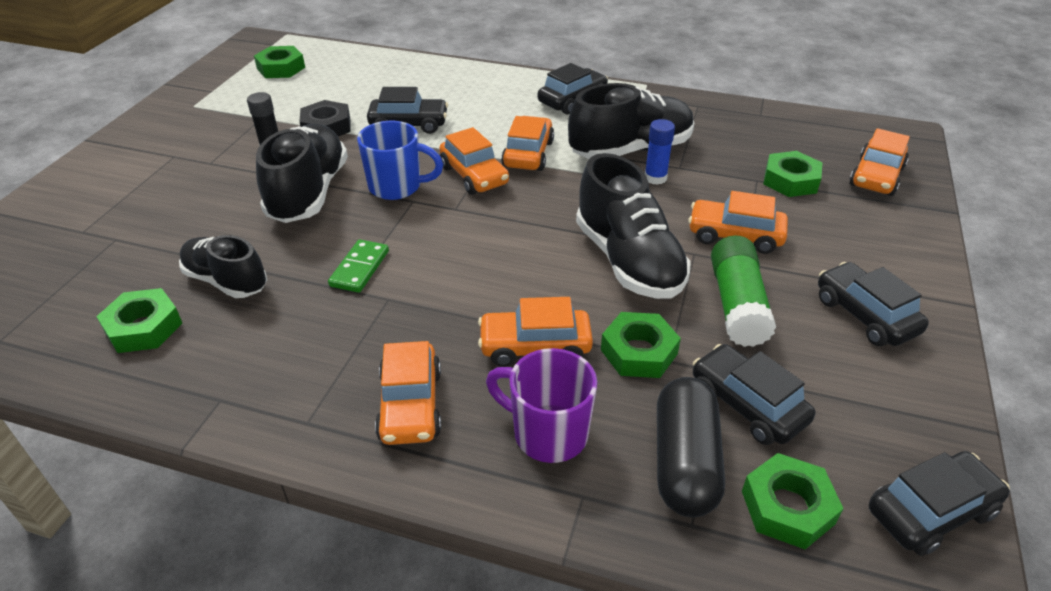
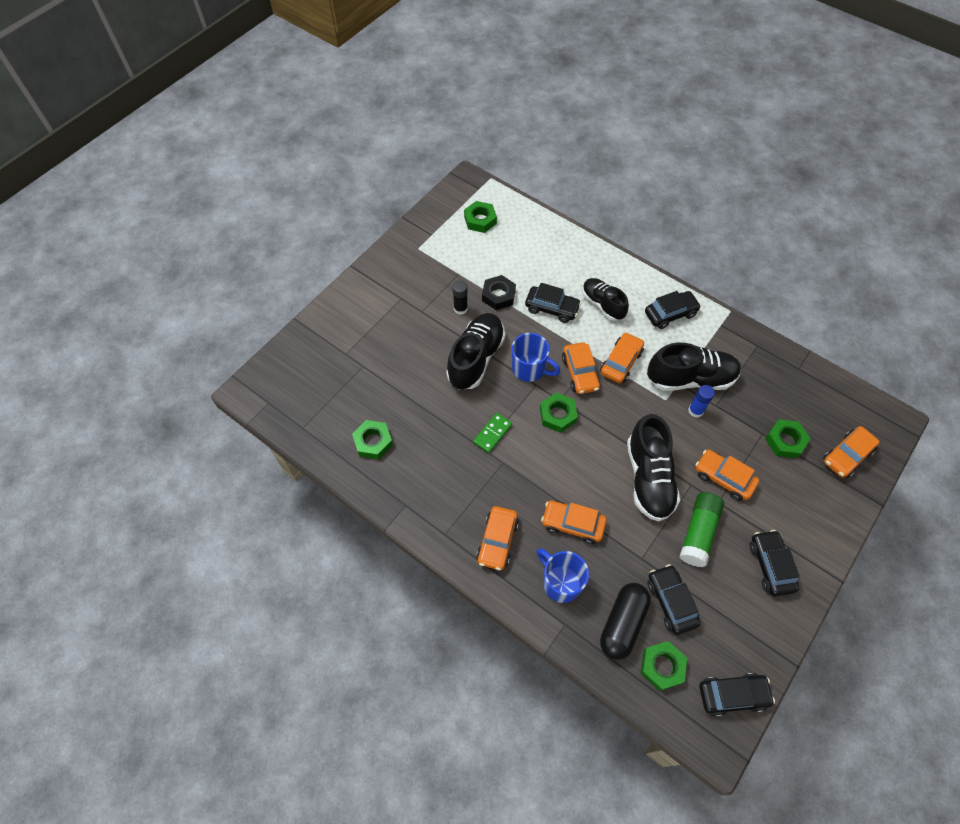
camera: 20 degrees right, 20 degrees up
(226, 281) = (419, 420): black shoe -> black shoe (602, 304)
(548, 433) = (560, 582): purple mug -> blue mug
(638, 352) = (627, 547): green nut -> green nut (557, 415)

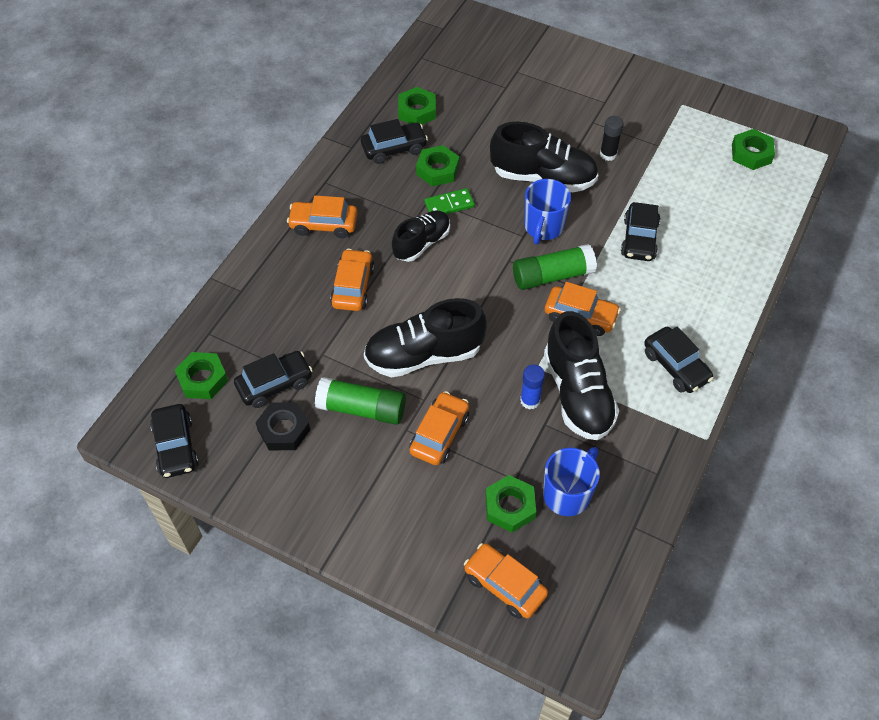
camera: 80 degrees right, 5 degrees down
(492, 433) = (449, 204): green domino -> green domino turned 45 degrees counterclockwise
(498, 295) = (640, 186): black nut -> black nut (284, 430)
(557, 415) = (488, 260): green nut -> green nut (437, 170)
(560, 582) = (285, 282): blue mug -> blue mug (567, 494)
(580, 373) = (552, 276): orange car -> green glue stick
(602, 304) = (664, 290): black shoe -> black shoe (421, 243)
(622, 624) = (246, 340): black capsule -> none
(770, 566) = (330, 486): black car -> black car (394, 148)

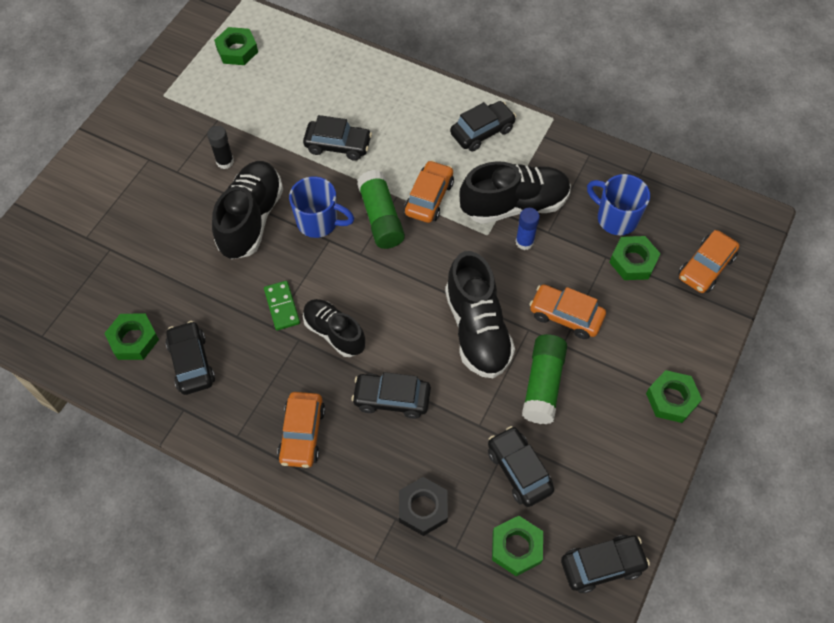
camera: 90 degrees left, 5 degrees up
(284, 430) = (572, 457): black nut -> black nut (423, 508)
(353, 287) = (392, 399): orange car -> black car
(437, 170) = (230, 318): green nut -> green nut (671, 399)

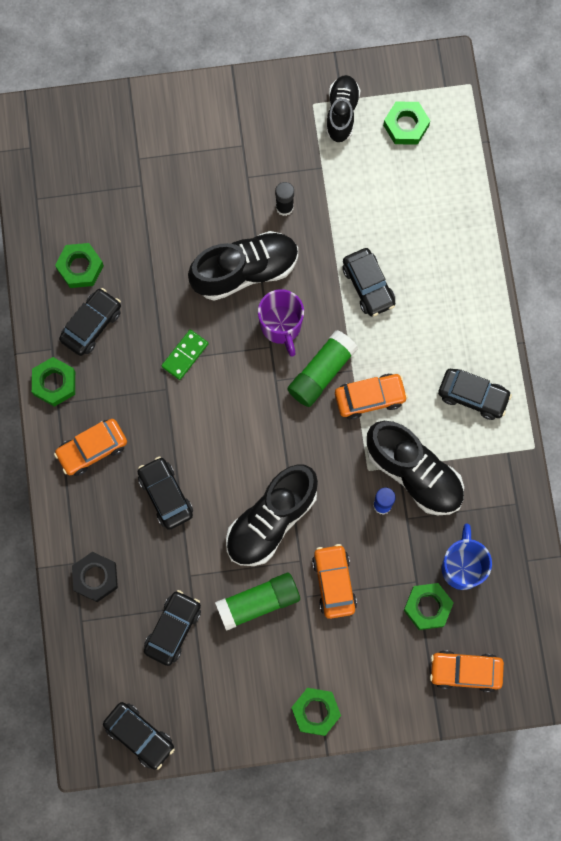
camera: 55 degrees right, 15 degrees up
(319, 222) = (281, 326): blue mug -> purple mug
(334, 333) = (190, 412): black shoe -> black shoe (341, 113)
(516, 547) = (111, 665): green nut -> green nut (54, 383)

